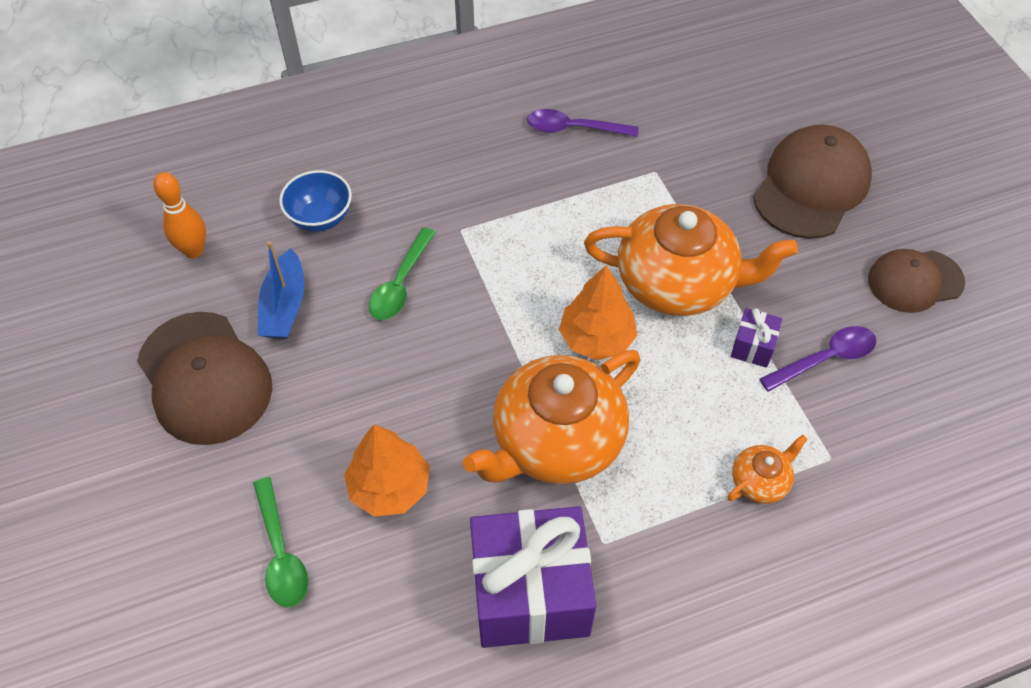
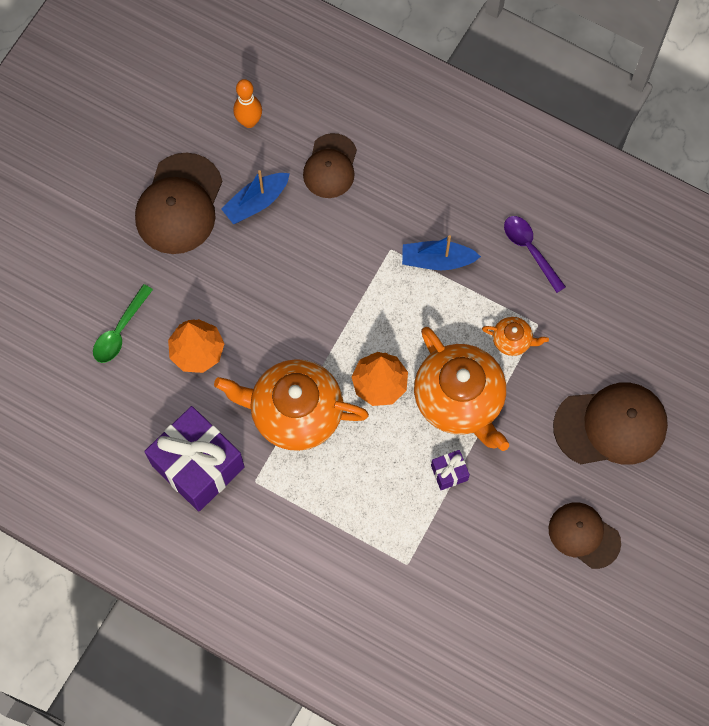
camera: 50 degrees right, 15 degrees up
(320, 218) = (330, 166): blue bowl -> brown cap
(401, 283) = (324, 249): green spoon -> none
(511, 202) = (437, 260): none -> blue boat
(760, 481) = (360, 536): orange teapot -> orange teapot (512, 340)
(825, 359) = (475, 519): purple spoon -> none

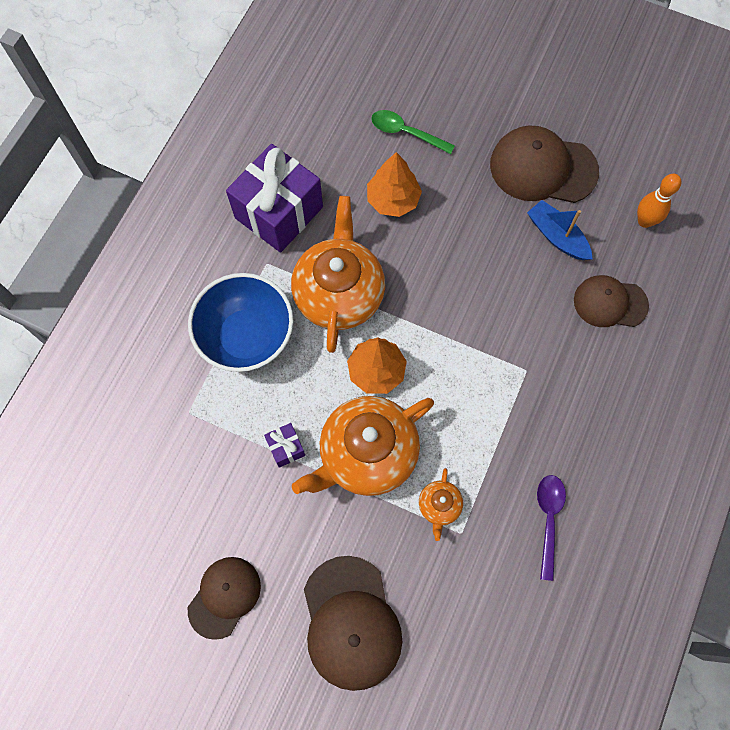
camera: 85 degrees right, 0 degrees up
(333, 504) = (247, 337): none -> blue bowl
(437, 260) = (520, 419): blue boat -> none
(530, 250) = (548, 520): purple spoon -> purple spoon turned 45 degrees counterclockwise

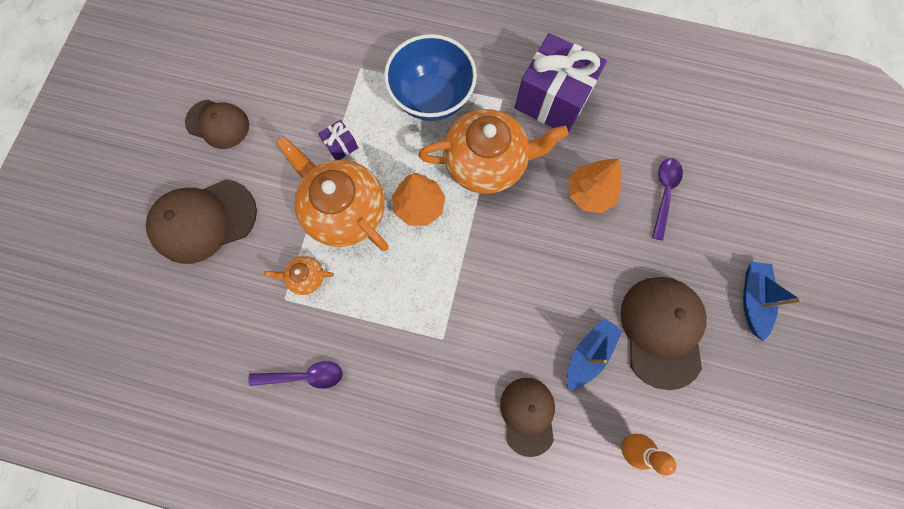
camera: 80 degrees right, 5 degrees up
(406, 133) = (664, 194): green spoon -> purple spoon
(523, 86) = (752, 299): none -> blue boat

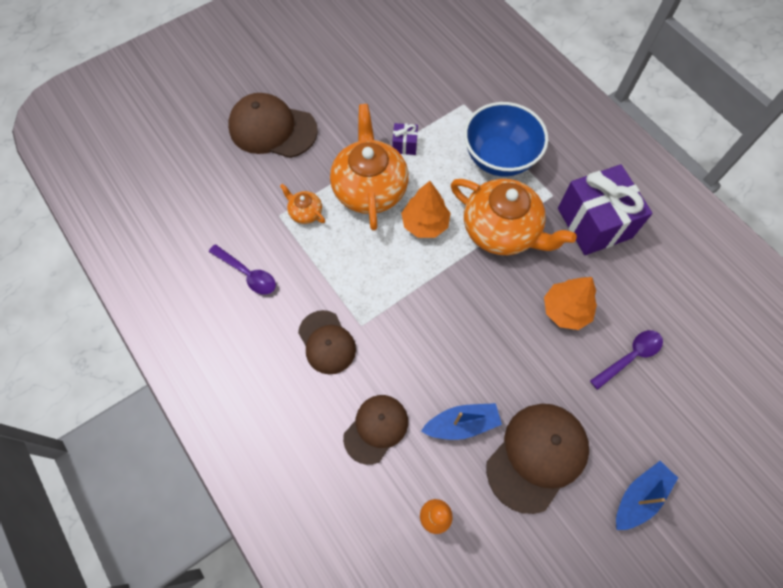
camera: 40 degrees right, 10 degrees down
(218, 124) = (335, 76): brown cap -> brown cap (327, 342)

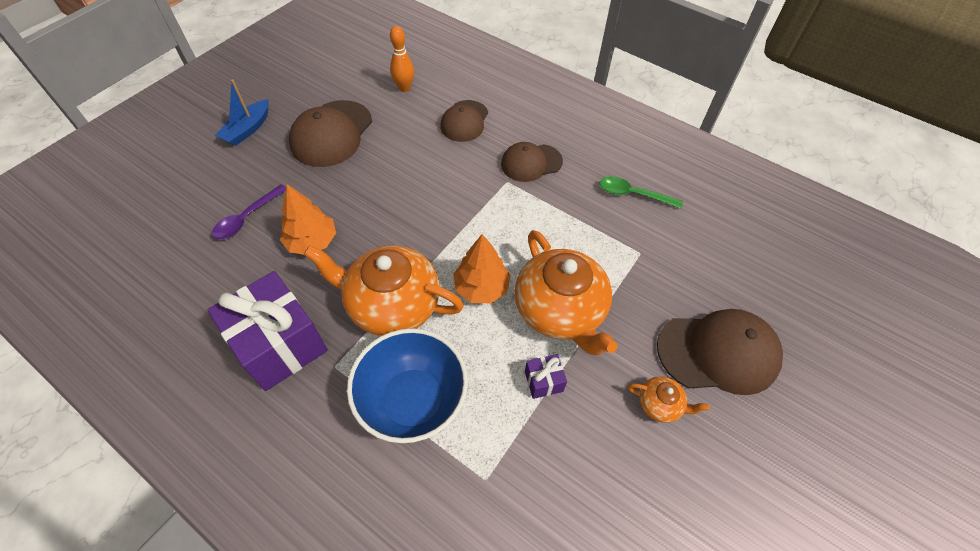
camera: 160 degrees right, 10 degrees down
(247, 274) = (633, 194): purple spoon -> green spoon
(305, 212) = (615, 264): orange teapot -> orange teapot (660, 404)
(327, 342) = (531, 163): brown cap -> brown cap turned 60 degrees counterclockwise
(461, 424) = (397, 138): blue boat -> none

